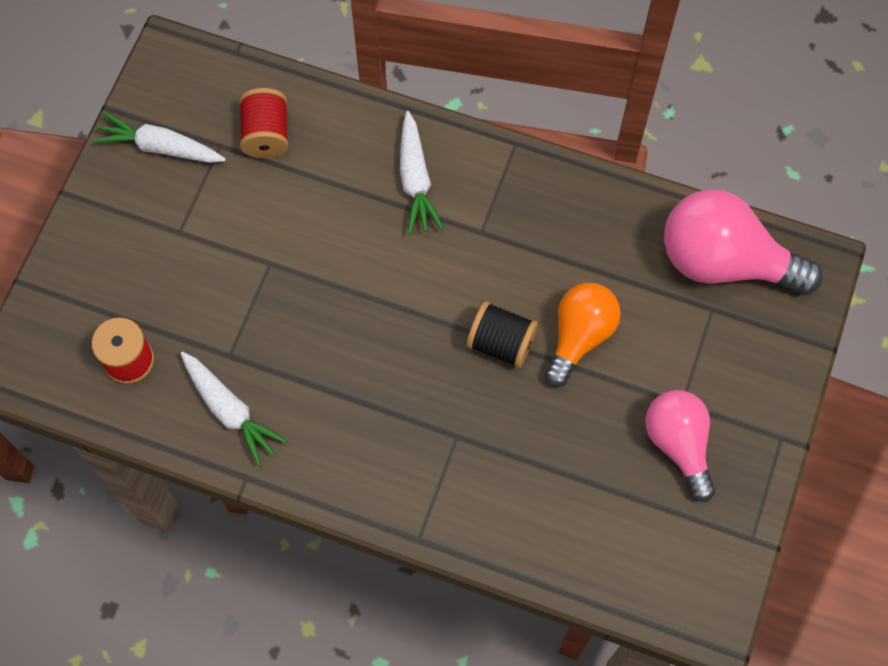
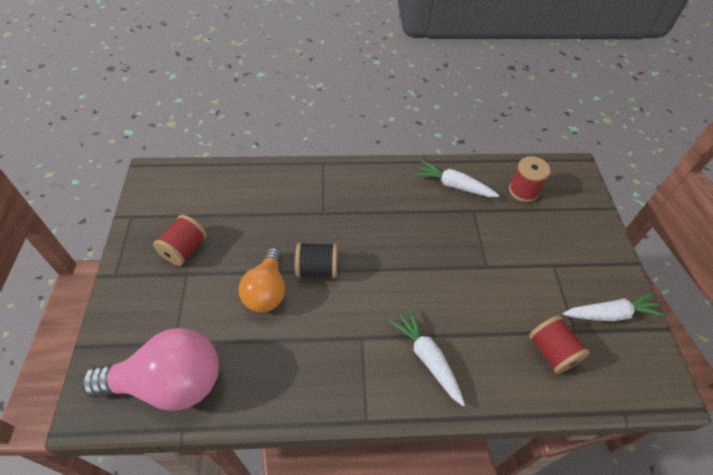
camera: 155 degrees right, 15 degrees down
(678, 444) = (184, 249): pink light bulb -> red spool

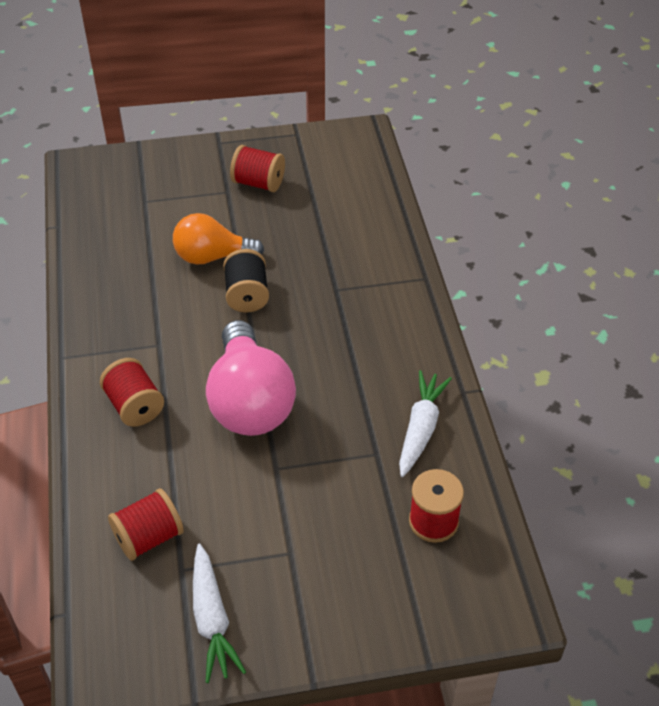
camera: 85 degrees right, 5 degrees down
(169, 383) = (102, 207): pink light bulb -> pink light bulb (249, 401)
(427, 358) = (134, 406): white carrot -> red spool

